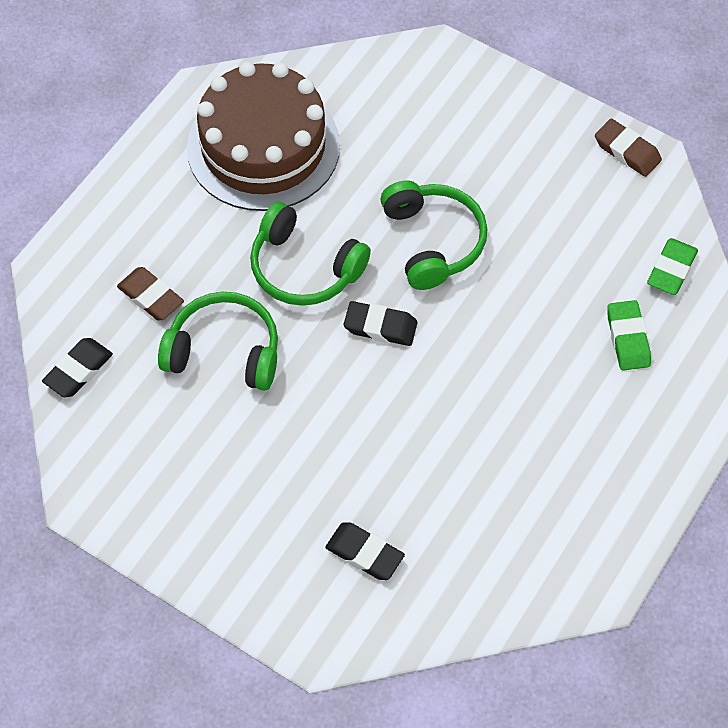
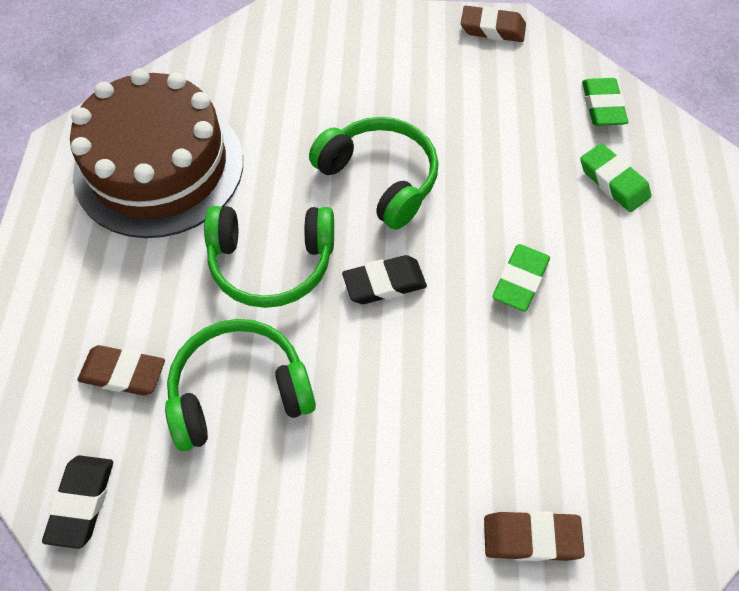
camera: 30 degrees left, 0 degrees up
(364, 554) = (531, 538): black eraser -> brown eraser
(488, 378) = (520, 280): none -> green eraser

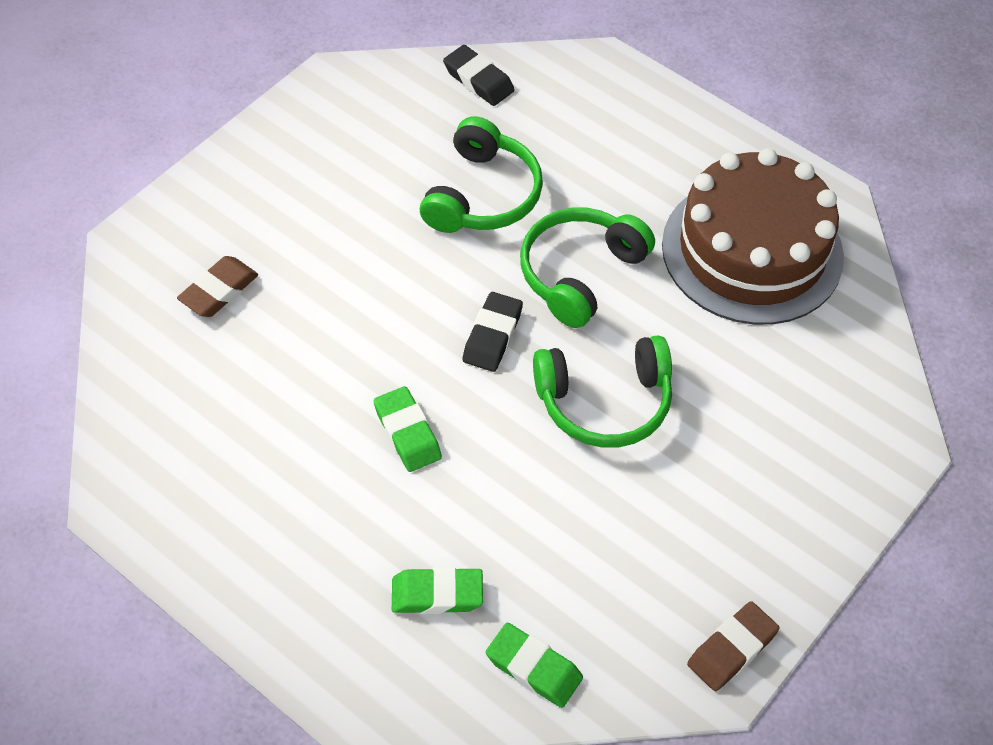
camera: 125 degrees right, 5 degrees down
(123, 373) = (558, 139): brown eraser -> none

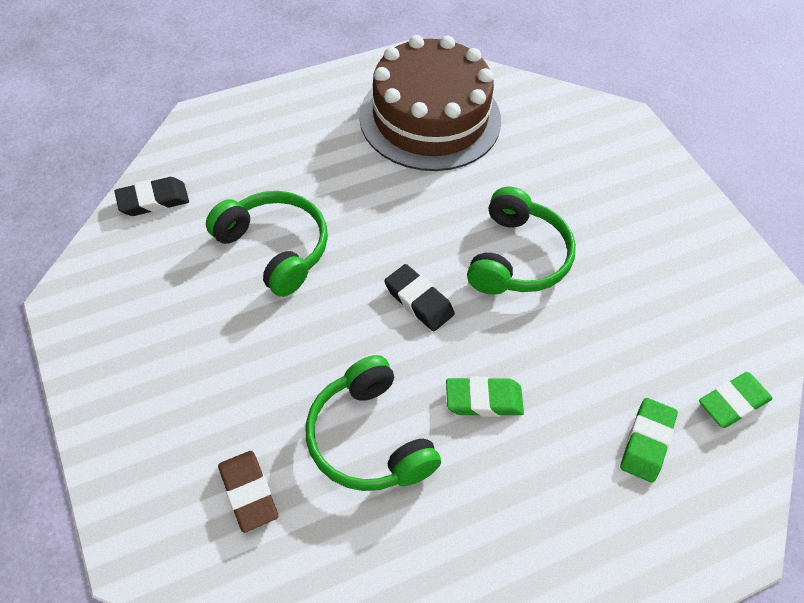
camera: 65 degrees left, 0 degrees up
(580, 273) = (391, 220): green headphones -> green headphones (369, 438)
(732, 649) = (751, 276): brown eraser -> none

